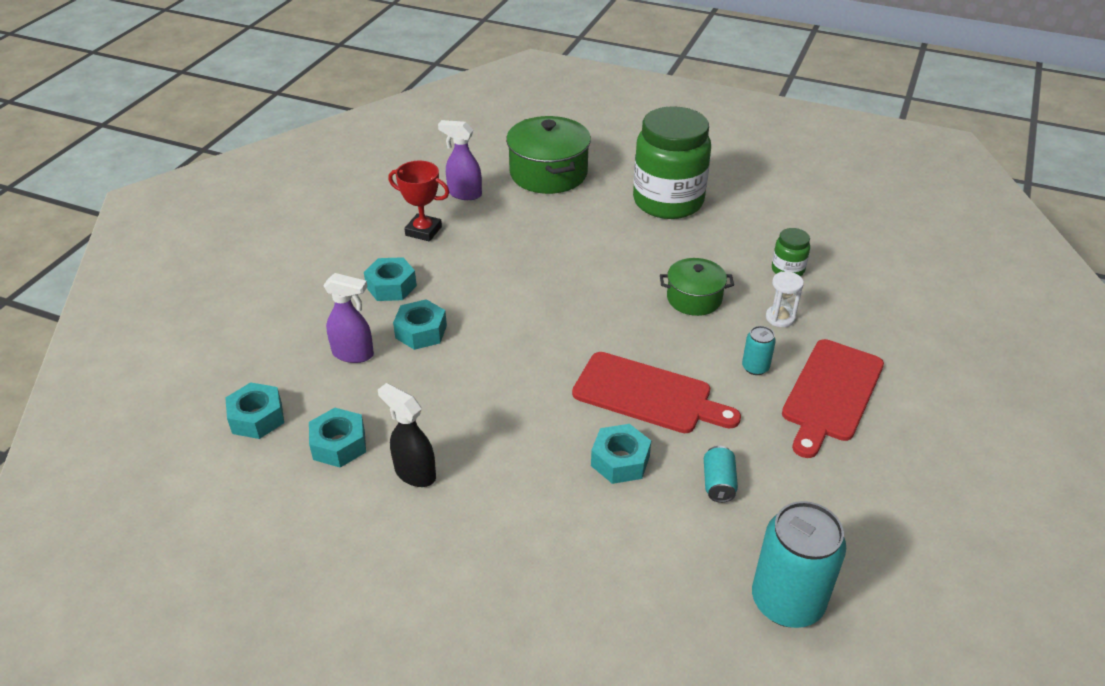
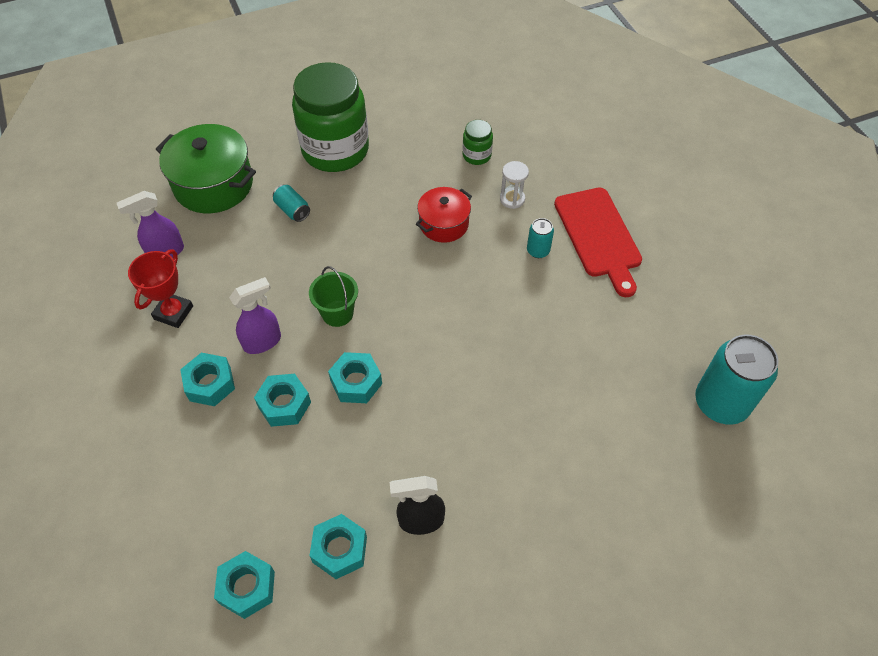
camera: 45 degrees left, 15 degrees up
(353, 354) = (255, 467): purple spray bottle -> purple spray bottle (263, 342)
(423, 231) = (173, 312): red trophy -> red trophy turned 45 degrees counterclockwise
(531, 302) = (337, 313): none -> green bucket
(620, 461) = (536, 390): turquoise nut -> turquoise nut (356, 382)
(648, 394) = (498, 325): red cutting board -> none
(694, 298) = (444, 224): green pot -> red pot
(718, 483) = (607, 356): turquoise can -> turquoise can (292, 210)

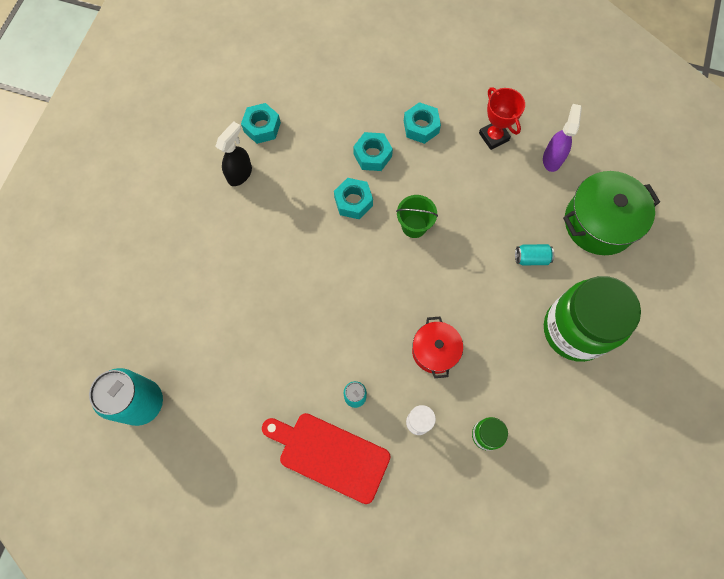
camera: 130 degrees right, 15 degrees up
(247, 587) = (282, 77): turquoise nut -> none
(263, 342) = (428, 171): purple spray bottle -> none

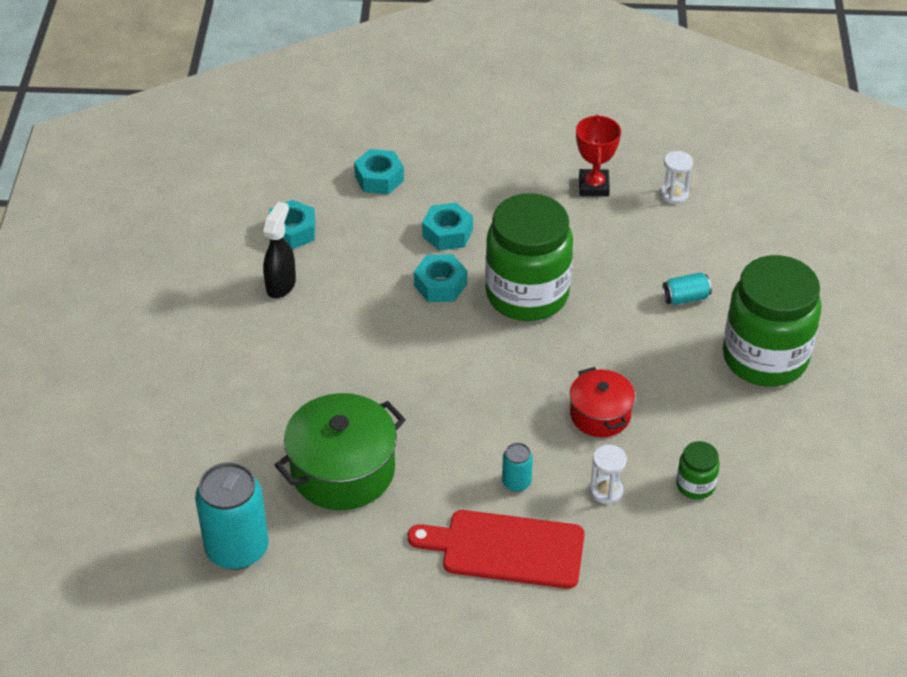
camera: 15 degrees left, 25 degrees down
(414, 226) = (527, 294): green bucket -> green jar
(421, 127) = (498, 193): turquoise nut -> turquoise nut (379, 178)
(493, 136) = (593, 186): red trophy -> red trophy turned 45 degrees clockwise
(552, 158) = (674, 194): purple spray bottle -> white hourglass
(599, 223) = (755, 247): green pot -> green pot (343, 470)

